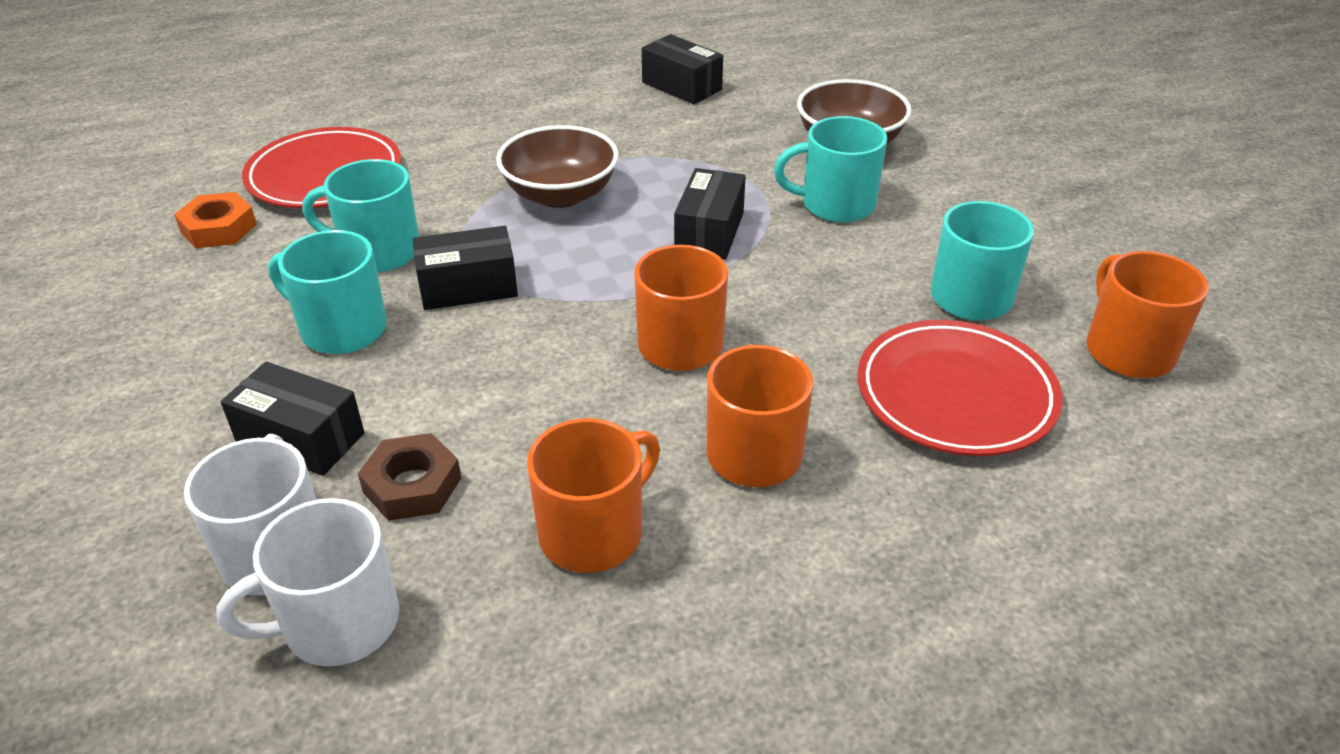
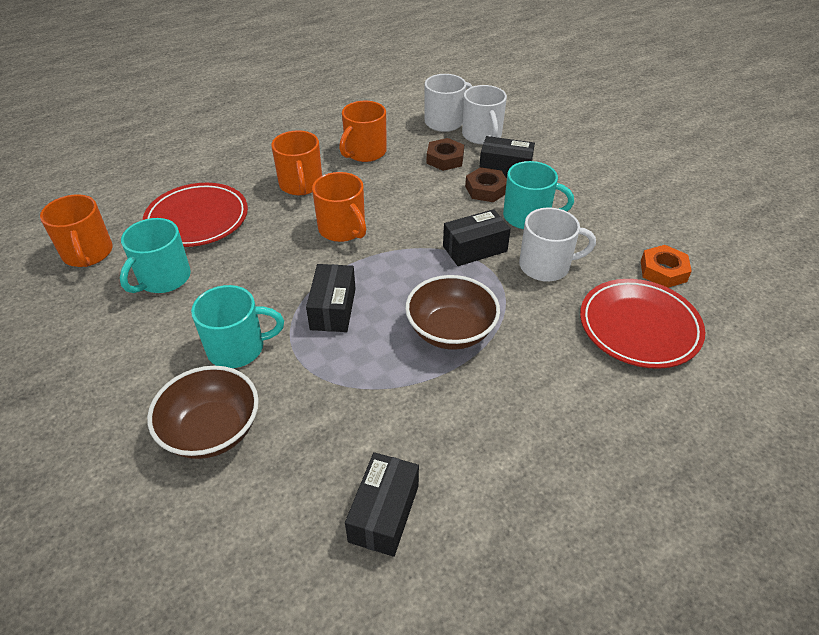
camera: 170 degrees right, 5 degrees up
(375, 393) = (486, 189): none -> brown nut
(378, 252) = (546, 266): turquoise mug -> white mug
(681, 86) = (384, 513): black box -> black box turned 75 degrees clockwise

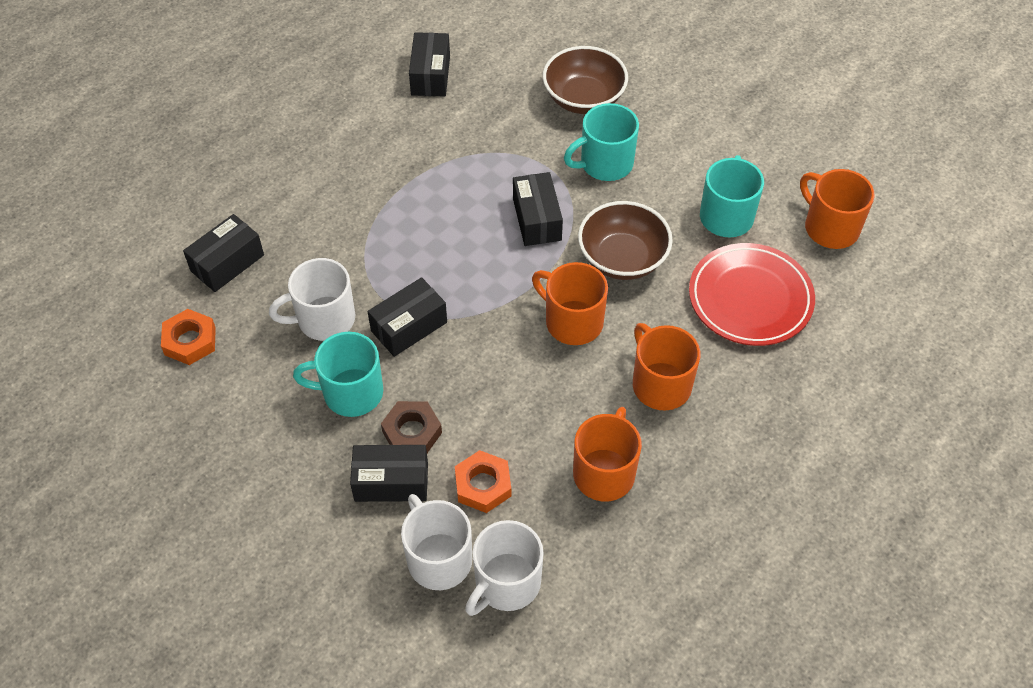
camera: 165 degrees right, 10 degrees up
(445, 159) = (483, 485): brown nut -> orange nut
(451, 331) = (414, 220): brown bowl -> brown bowl (622, 258)
(639, 327) = (227, 263): red plate -> black box

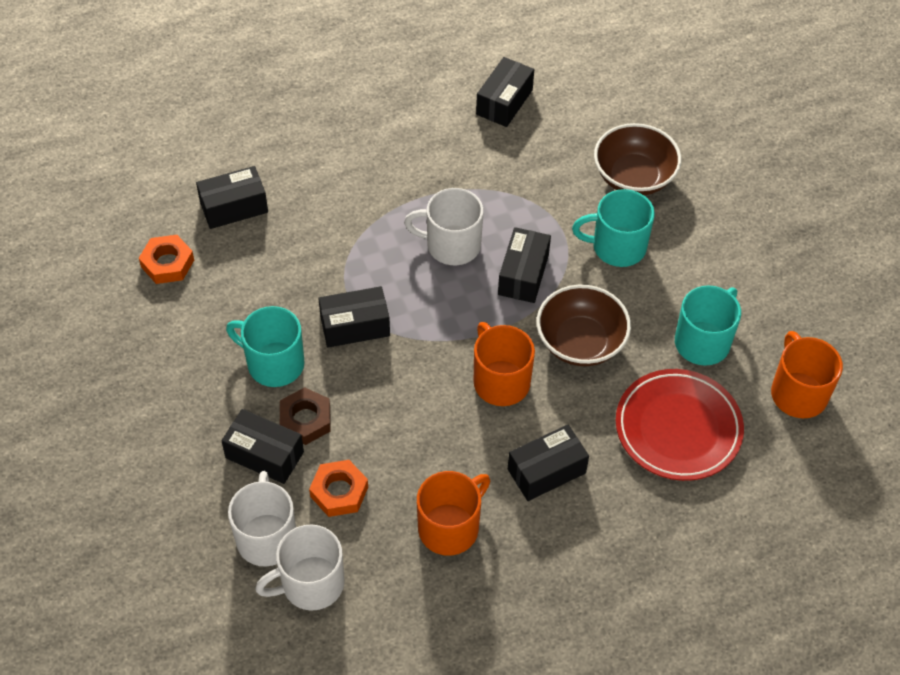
camera: 25 degrees right, 0 degrees up
(324, 319) = (287, 290): white mug -> white mug (451, 245)
(660, 384) = (546, 471): orange mug -> black box

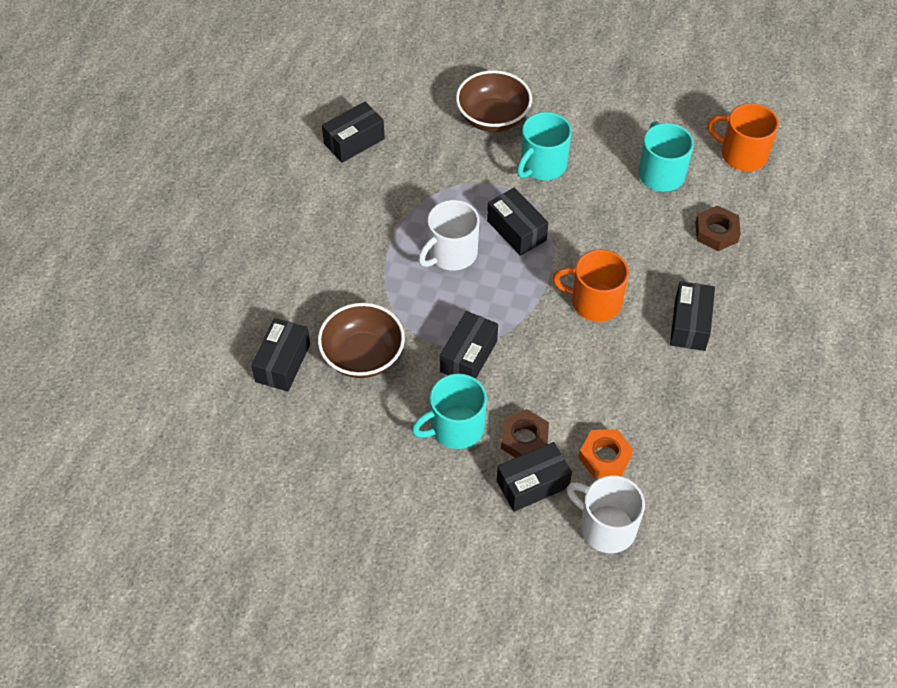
camera: 50 degrees left, 0 degrees up
(167, 263) = (294, 440): orange nut -> none
(310, 584) = (668, 523): white mug -> none
(450, 527) = (689, 409): orange mug -> none
(504, 102) = (354, 141): black box -> black box turned 75 degrees clockwise
(580, 342) = (602, 237): brown bowl -> brown bowl (362, 356)
(678, 428) = (716, 232): red plate -> brown nut

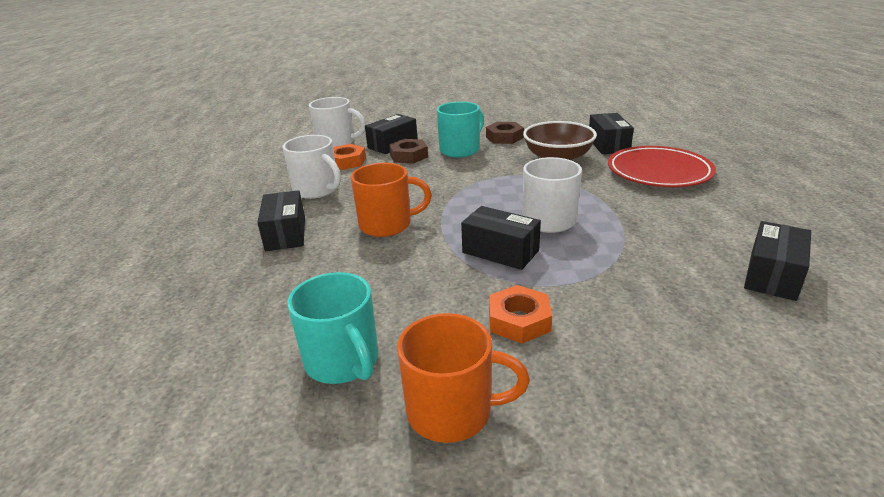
camera: 160 degrees right, 25 degrees down
(291, 285) = (658, 172): none -> red plate
(468, 356) = (478, 175): black box -> none
(493, 117) = (642, 361): brown bowl -> none
(542, 165) = (519, 320): turquoise mug -> orange nut
(651, 397) = (317, 190): none -> white mug
(716, 232) = (254, 314): brown nut -> brown nut (504, 137)
(742, 154) = (201, 436): orange mug -> orange mug (452, 411)

